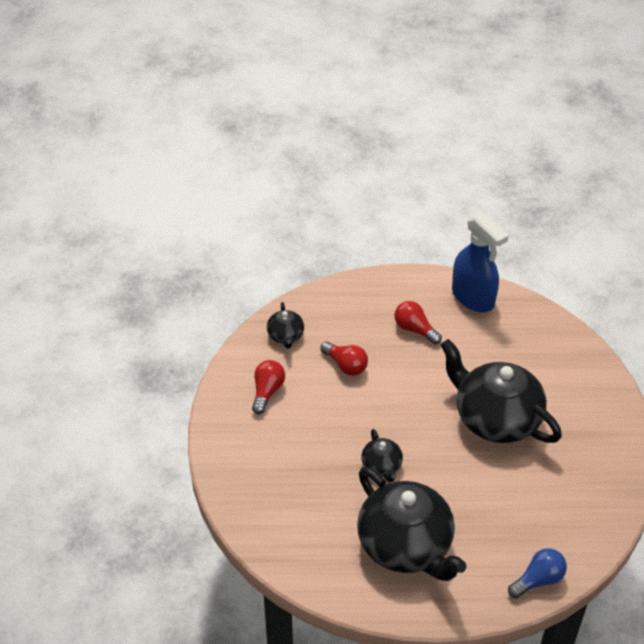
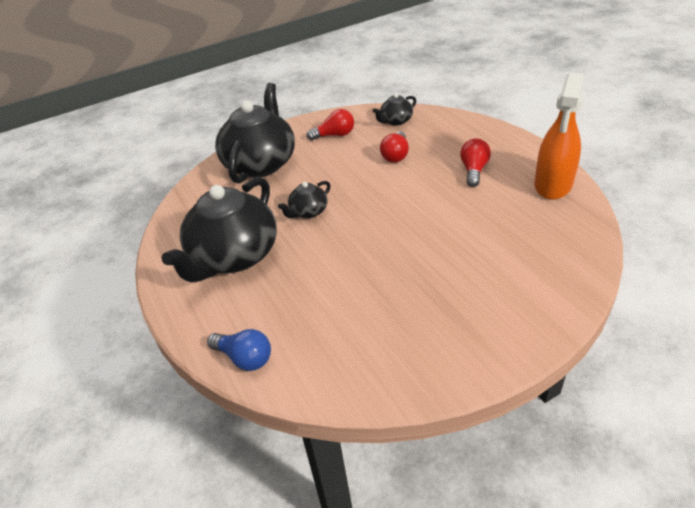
camera: 65 degrees right, 5 degrees down
(473, 297) = (553, 185): blue spray bottle -> orange spray bottle
(495, 418) = (421, 253): black teapot -> black teapot (261, 163)

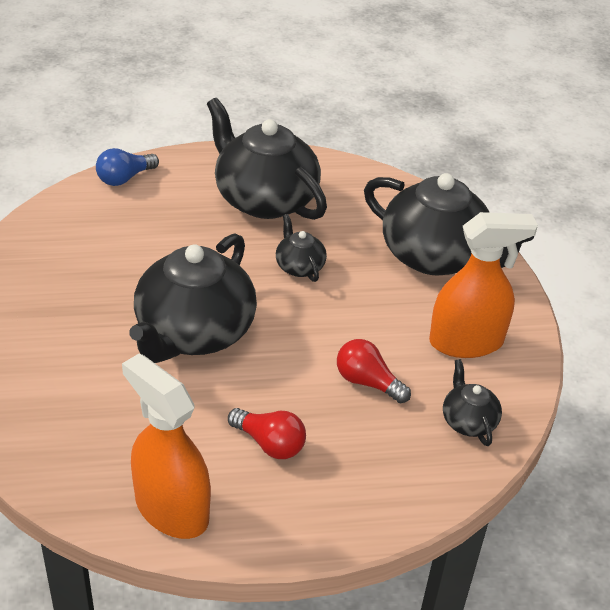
camera: 105 degrees right, 0 degrees up
(334, 135) = (466, 342): red light bulb -> orange spray bottle
(413, 231) = (194, 333): none -> black teapot

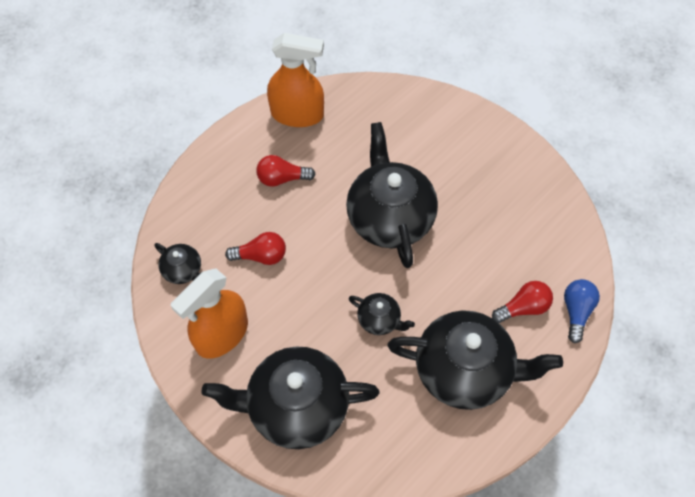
camera: 145 degrees right, 20 degrees up
(163, 204) = (523, 307): none -> red light bulb

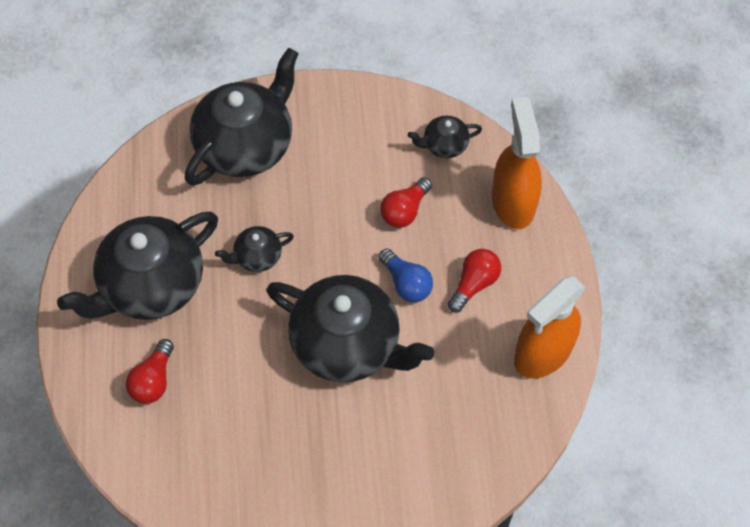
camera: 130 degrees right, 0 degrees up
(221, 335) = (356, 135): orange spray bottle -> orange spray bottle (513, 202)
(576, 311) = (105, 422): blue light bulb -> blue light bulb (406, 283)

